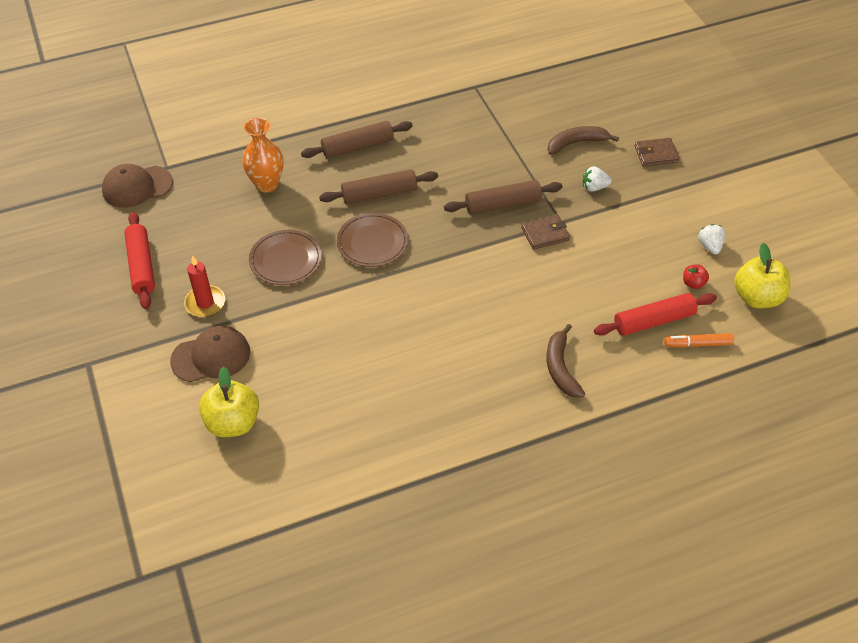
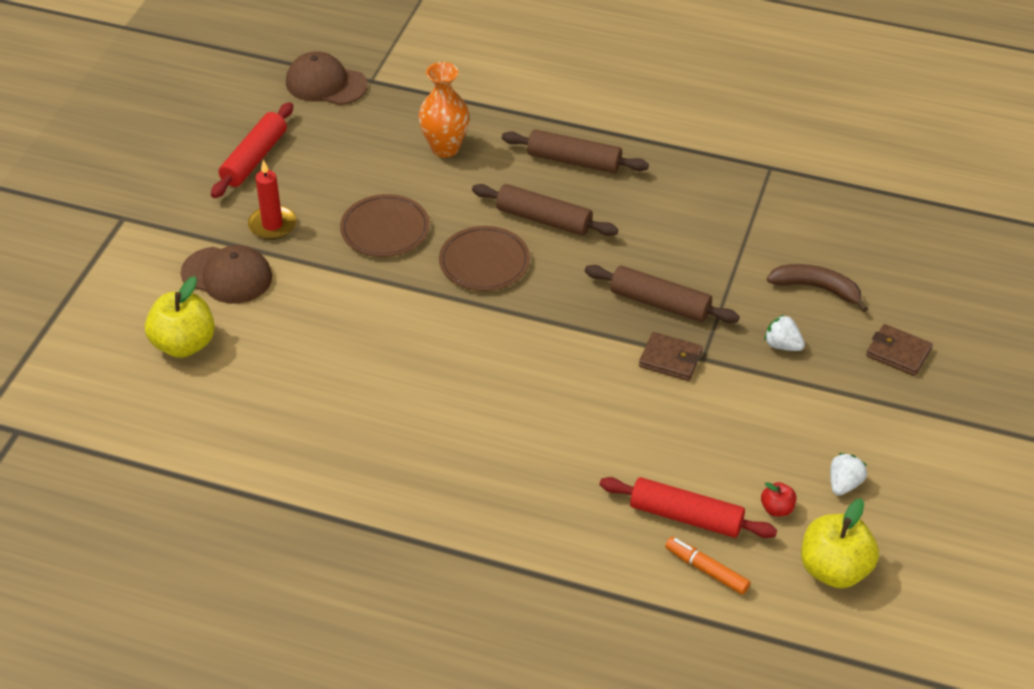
camera: 40 degrees right, 5 degrees down
(560, 368) = (533, 496): brown banana -> none

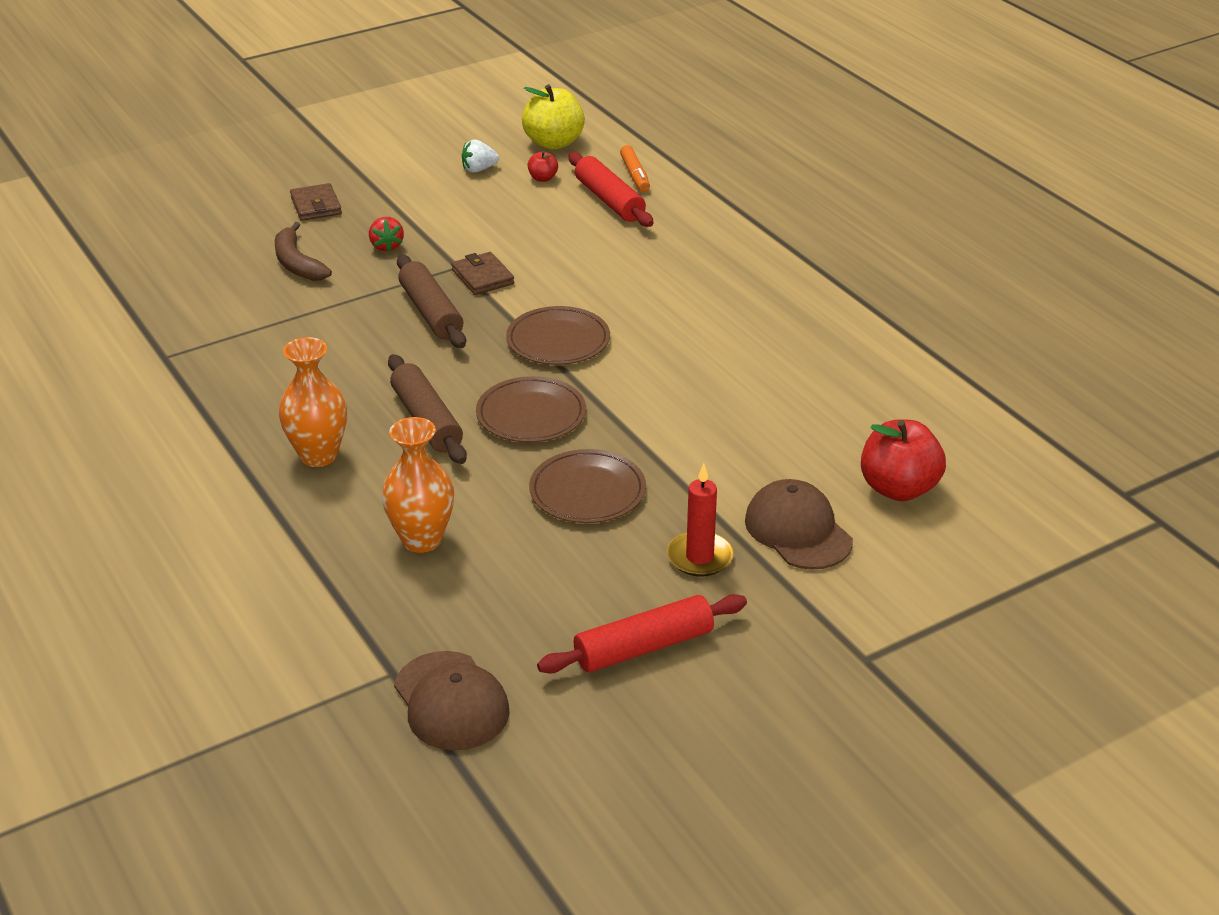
camera: 140 degrees left, 10 degrees down
(184, 344) = (898, 488): yellow apple -> red apple
(541, 333) = (558, 340): none -> brown plate
(574, 161) = (318, 455): brown rolling pin -> orange vase
(782, 345) = (386, 246): white strawberry -> red strawberry

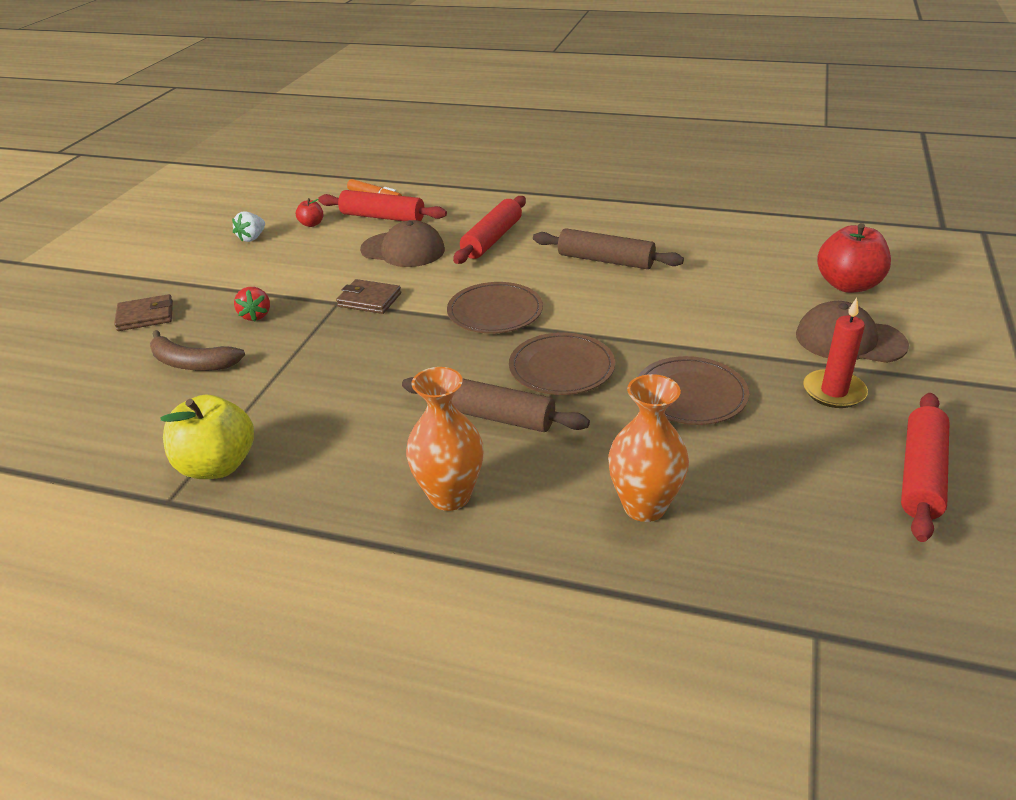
camera: 40 degrees left, 0 degrees up
(316, 206) = (145, 316): brown wallet -> brown wallet turned 45 degrees counterclockwise
(386, 246) = (256, 316): red strawberry -> red strawberry turned 45 degrees clockwise
(431, 313) = (368, 341): brown rolling pin -> brown rolling pin (605, 260)
(451, 701) = (896, 621): brown cap -> brown cap (403, 250)
(553, 143) = (284, 202): yellow apple -> yellow apple (217, 466)
(664, 271) = (492, 239): none -> red rolling pin

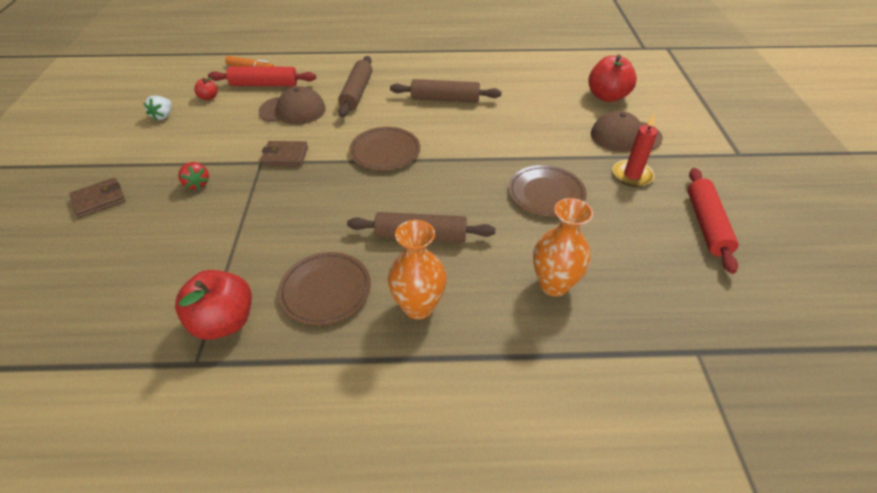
camera: 20 degrees left, 10 degrees up
(191, 363) = (160, 235): brown banana -> none
(217, 466) = (224, 321): yellow apple -> red apple
(492, 239) = (356, 93): red rolling pin -> brown rolling pin
(561, 368) = (452, 188): brown plate -> brown plate (325, 290)

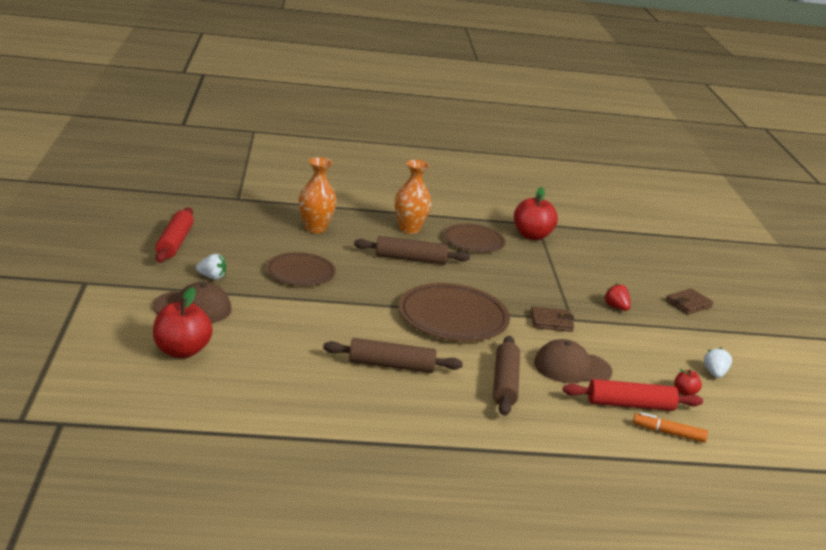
camera: 175 degrees right, 20 degrees down
(385, 151) = (453, 317): brown plate -> brown plate, size x1.54
(632, 175) = (212, 277): red candle -> white strawberry

